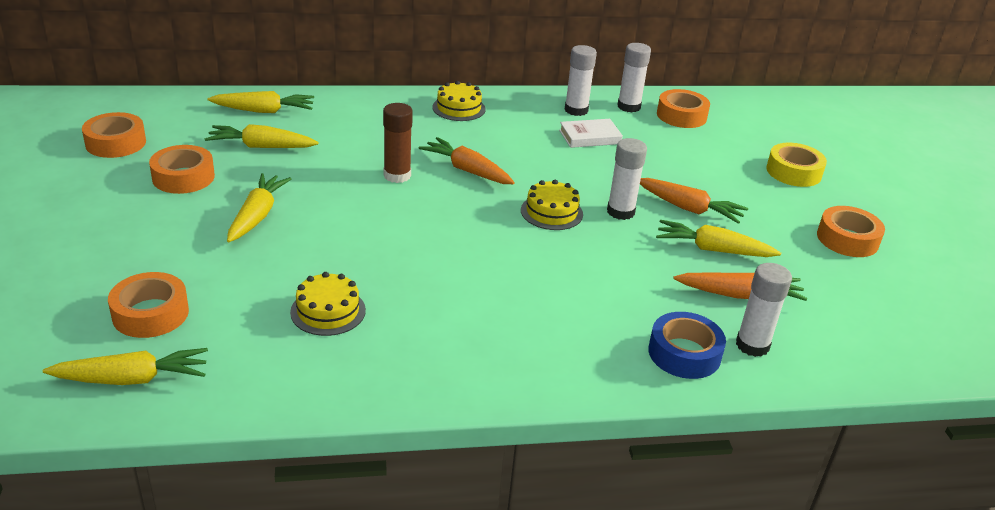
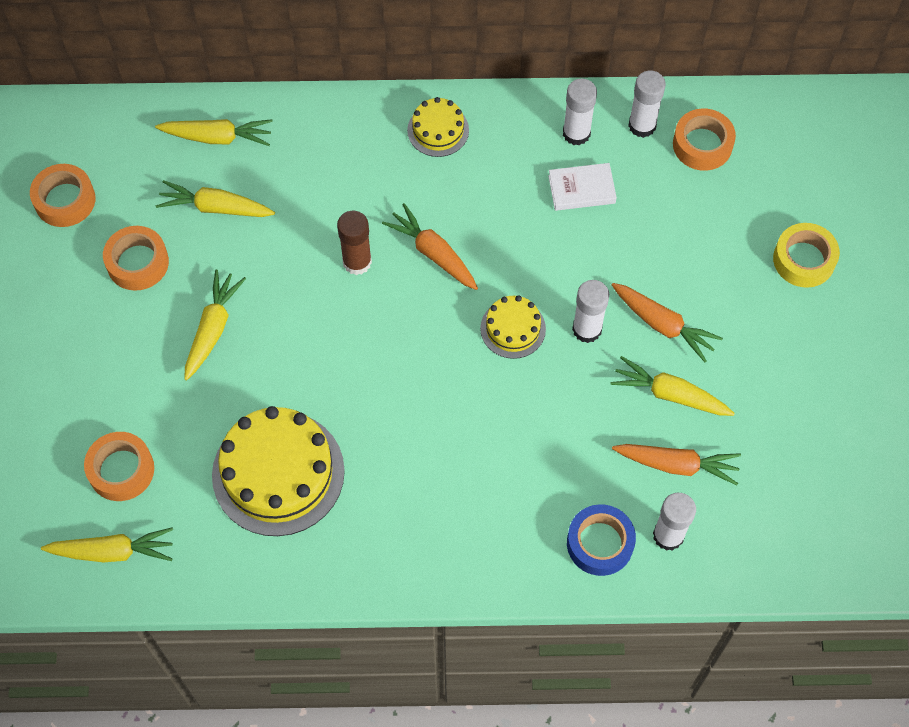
camera: 10 degrees right, 30 degrees up
(328, 311) = (278, 473): yellow cake -> yellow cake, size x1.94
(847, 239) = (822, 381): orange tape -> none

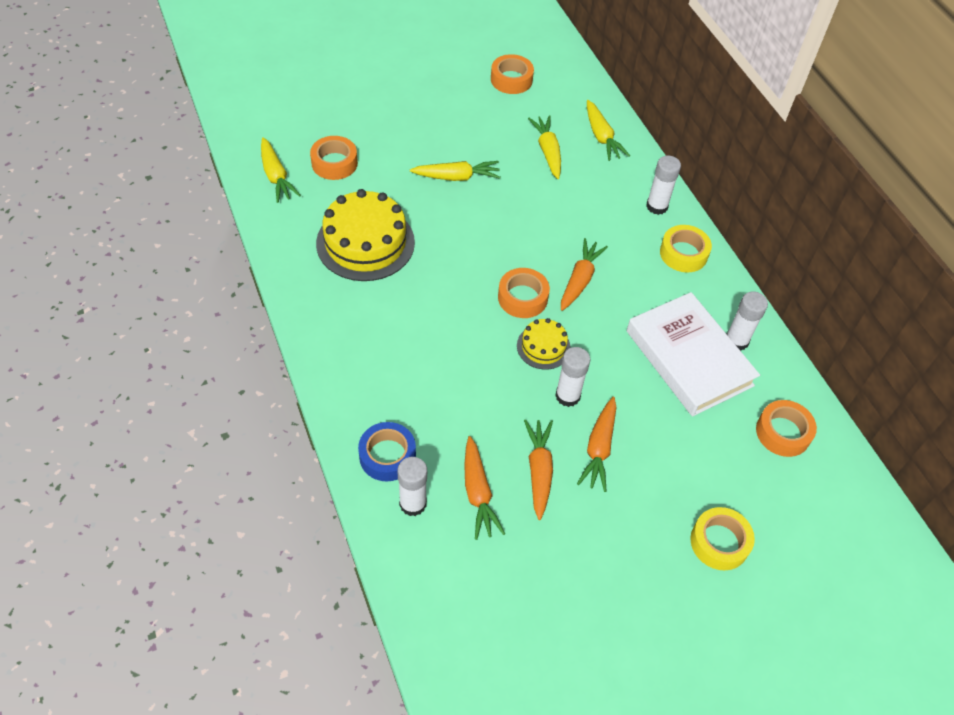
camera: 65 degrees right, 10 degrees down
(137, 262) = (486, 126): orange tape -> orange tape (522, 298)
(357, 262) = (548, 238): brown glue stick -> none
(438, 130) = (683, 253): yellow cake -> yellow tape
(581, 189) = (689, 358): white book -> white book, size x2.17
(642, 125) = (772, 384): white glue stick -> white glue stick (657, 206)
(670, 394) = (539, 471): yellow carrot -> orange carrot

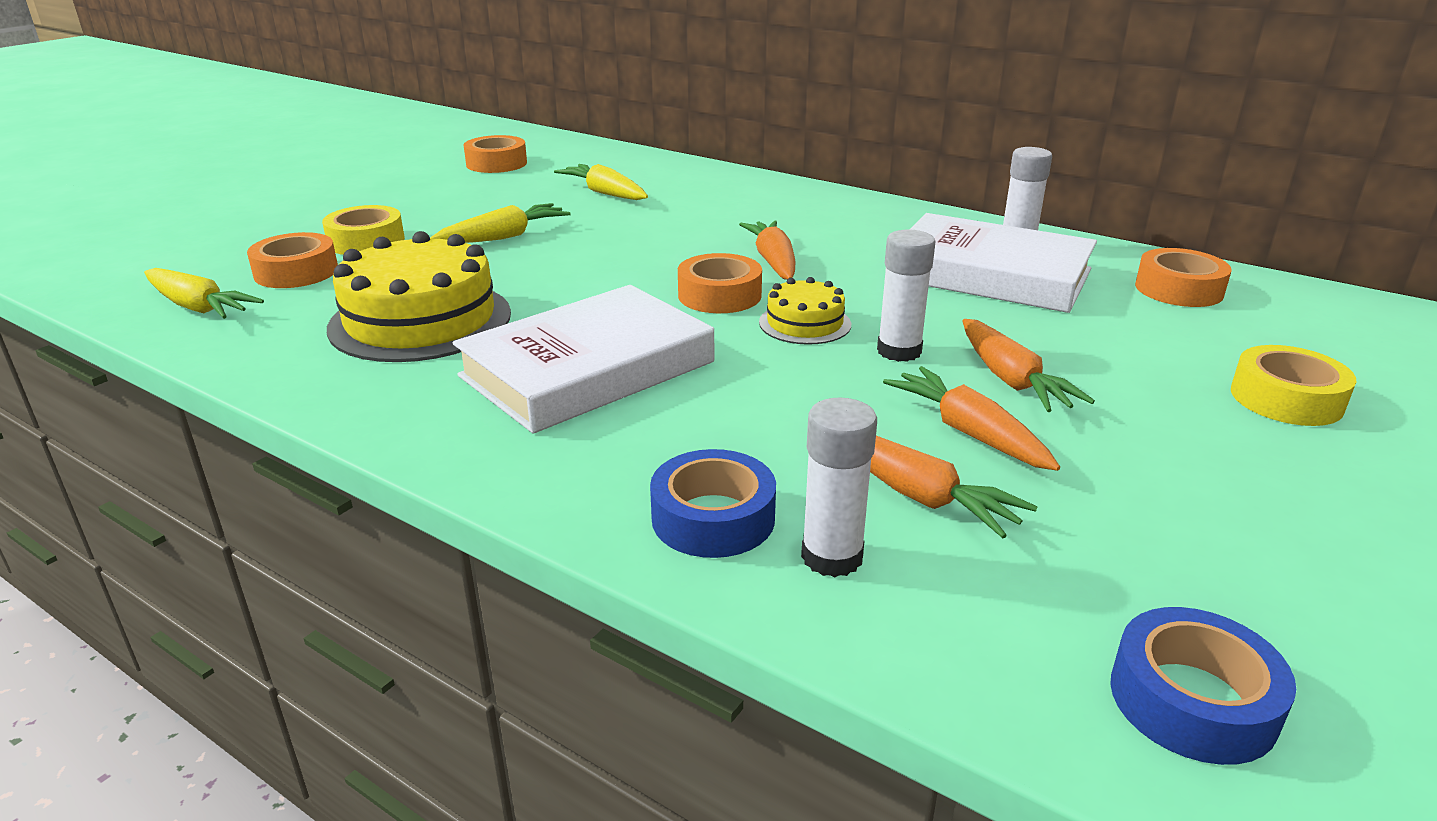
camera: 30 degrees left, 25 degrees down
(412, 327) = (588, 369): none -> white book
(470, 643) = (1192, 700): none -> blue tape
(601, 137) = (657, 171): yellow carrot -> none
(657, 206) = (786, 193): white glue stick -> none
(683, 253) = (863, 212): yellow tape -> yellow tape (366, 241)

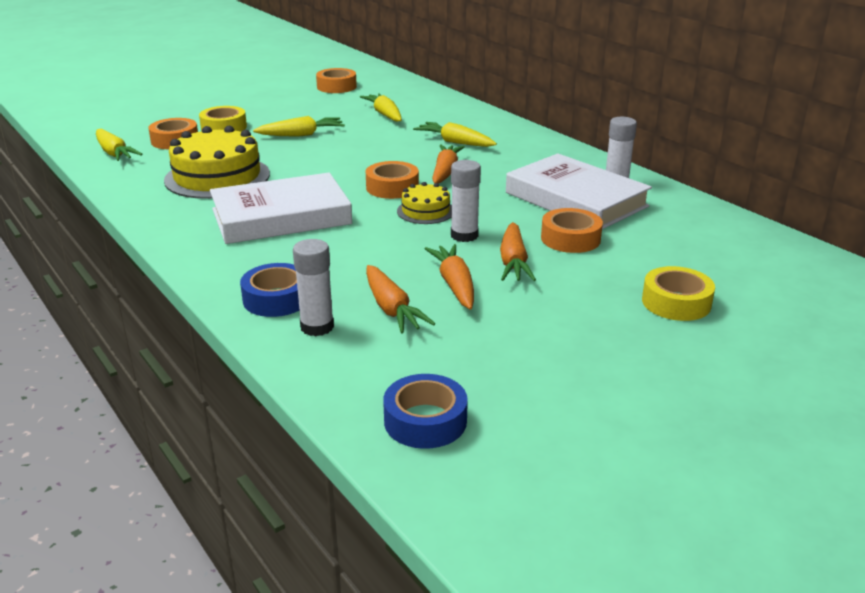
camera: 20 degrees right, 0 degrees up
(744, 219) = (455, 142): none -> yellow carrot
(1178, 289) = (695, 228): orange tape -> orange tape (570, 239)

